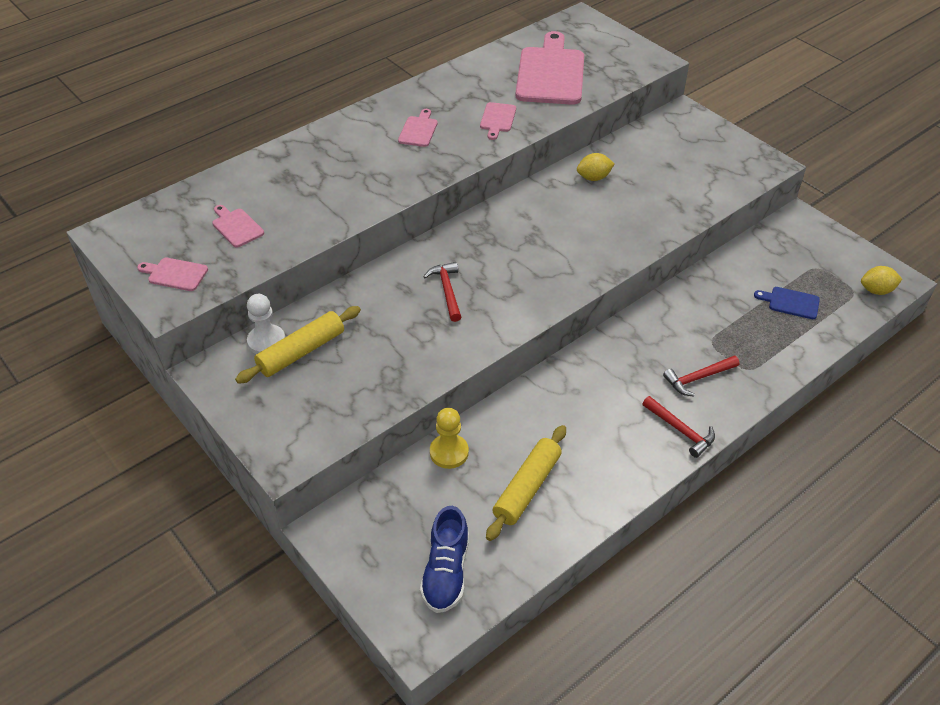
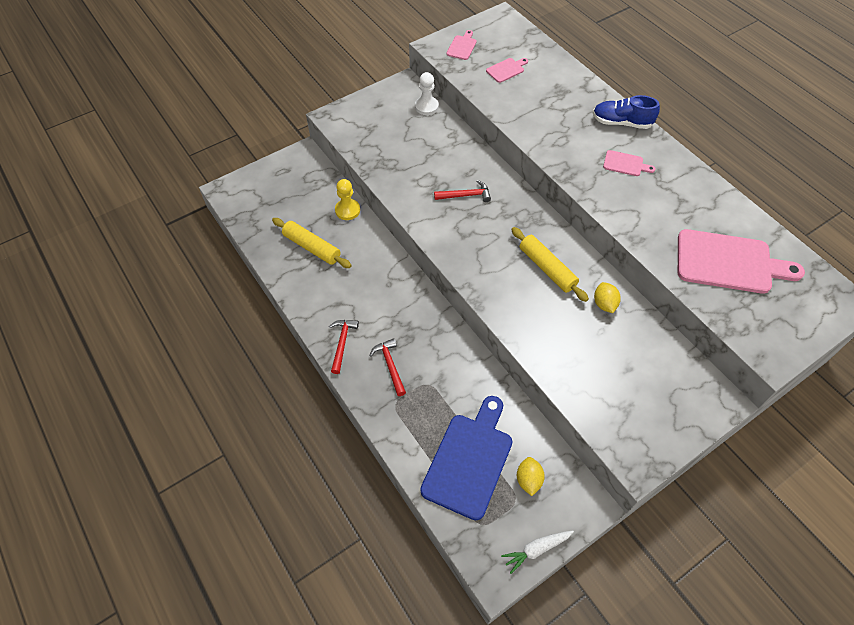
camera: 95 degrees right, 10 degrees up
(301, 352) = (415, 122): yellow rolling pin -> yellow rolling pin (547, 268)
(446, 572) = (263, 204): blue shoe -> blue shoe (621, 123)
(497, 119) = (646, 216): pink cutting board -> none
(680, 430) = (342, 343): red hammer -> red hammer turned 135 degrees clockwise
(790, 302) = (469, 460): blue cutting board -> blue cutting board, size x2.20
(859, 253) = (536, 549): none -> white carrot
(876, 290) = (481, 547): yellow lemon -> yellow lemon (528, 480)

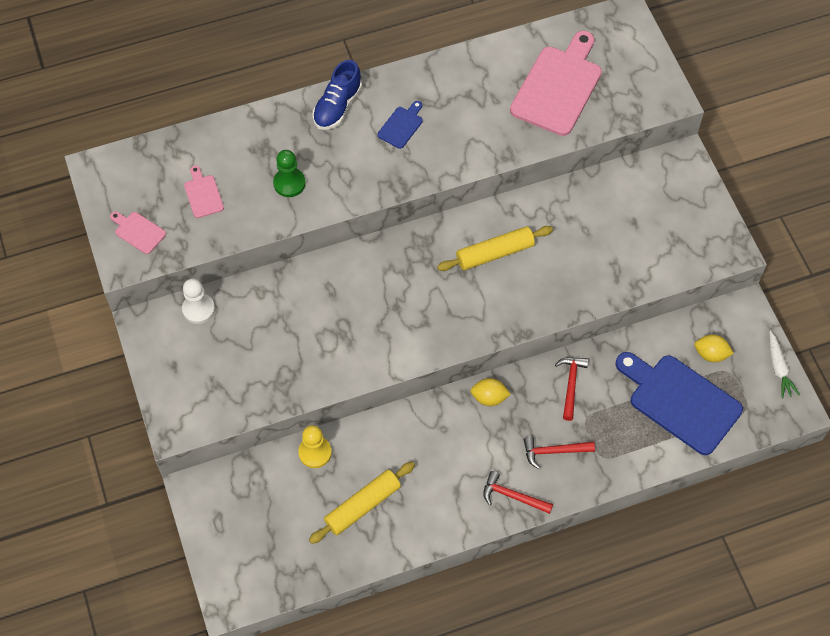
camera: 75 degrees left, 5 degrees up
(465, 195) = (365, 304): red hammer -> red hammer (571, 384)
(538, 111) = (289, 183): none -> green pawn
(604, 304) = (554, 215): yellow lemon -> yellow lemon (489, 397)
(625, 164) = (401, 126): pink cutting board -> blue cutting board

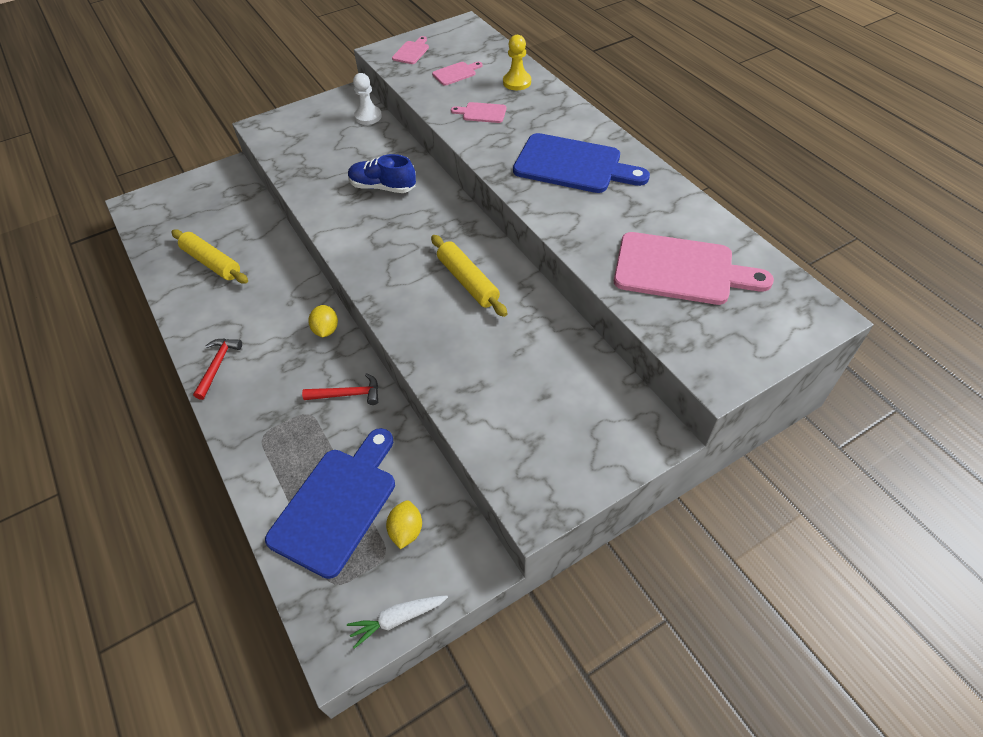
camera: 80 degrees right, 10 degrees down
(289, 183) = (482, 113): green pawn -> pink cutting board
(315, 452) = (263, 225): yellow pawn -> yellow pawn (517, 82)
(337, 106) = (577, 124): blue shoe -> blue shoe (383, 187)
(401, 126) = (573, 165): blue cutting board -> blue cutting board, size x2.20
(554, 451) = (268, 391): red hammer -> none

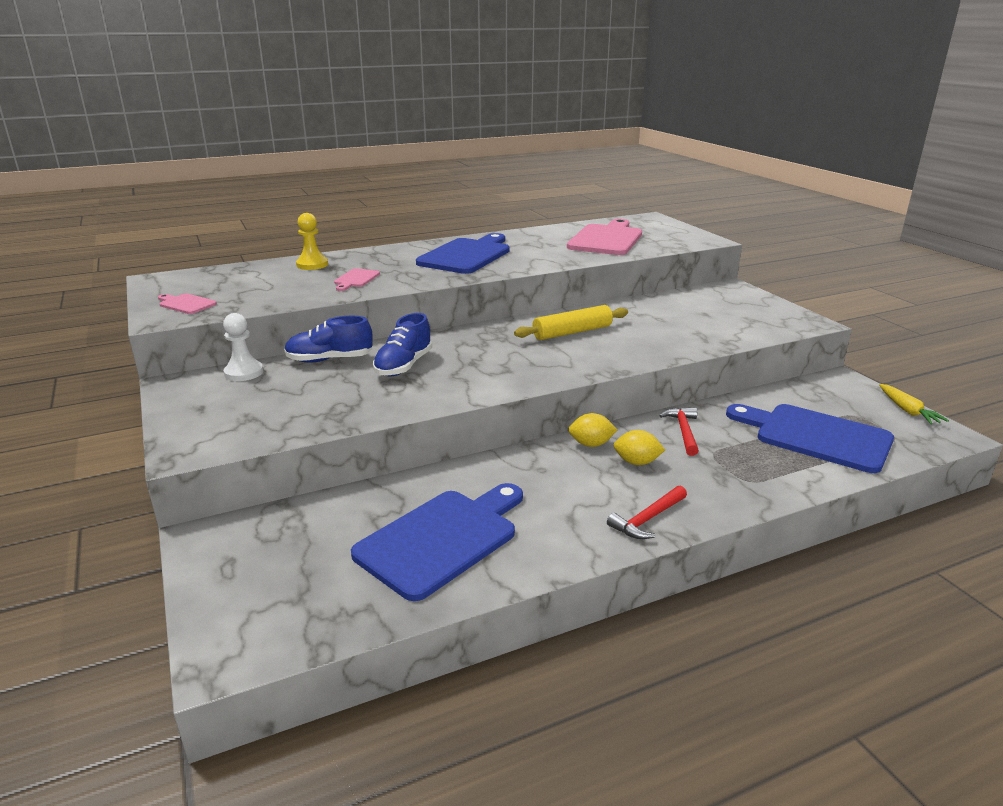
camera: 85 degrees left, 25 degrees down
(212, 262) = (442, 539): yellow rolling pin -> blue cutting board
(217, 365) = (647, 519): red hammer -> red hammer turned 60 degrees counterclockwise
(392, 148) = (329, 360): none -> blue shoe
(398, 619) = (907, 410): white carrot -> yellow carrot
(406, 531) = (827, 405): yellow lemon -> yellow lemon (637, 462)
(456, 73) = (264, 286): pink cutting board -> none

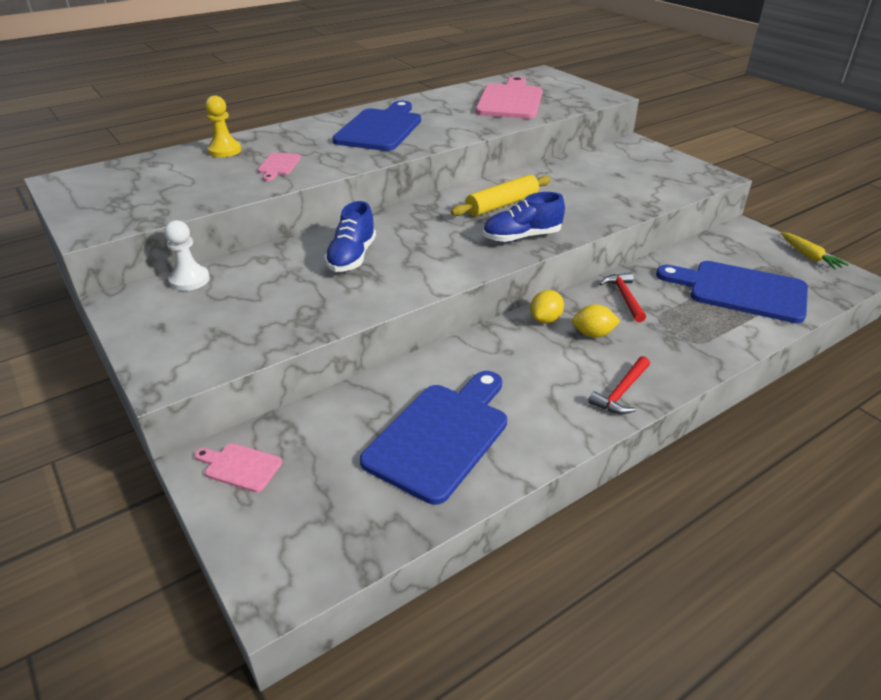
camera: 10 degrees left, 10 degrees up
(186, 304) = (108, 210): pink cutting board -> pink cutting board (240, 467)
(329, 360) = (273, 257): blue shoe -> blue shoe (522, 237)
(591, 444) = (545, 319): yellow lemon -> yellow lemon turned 45 degrees counterclockwise

